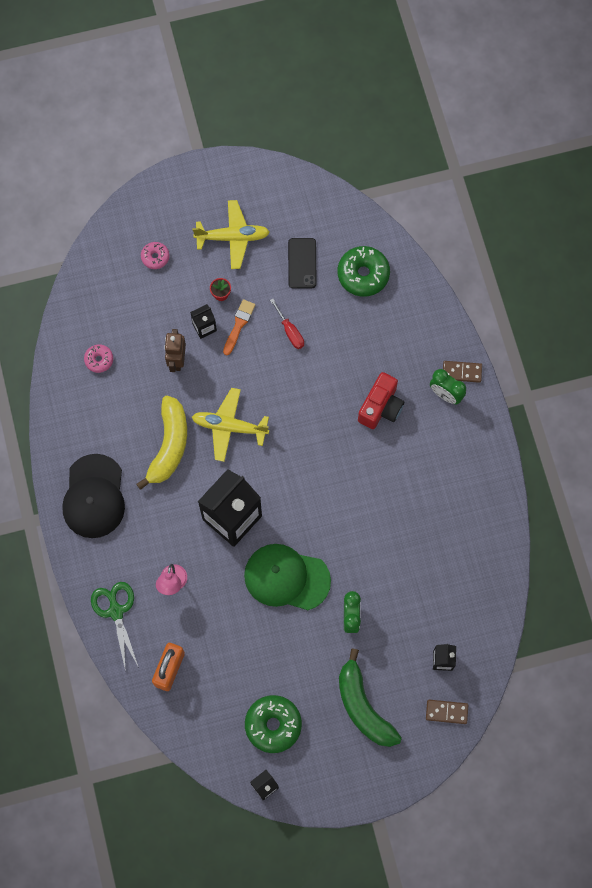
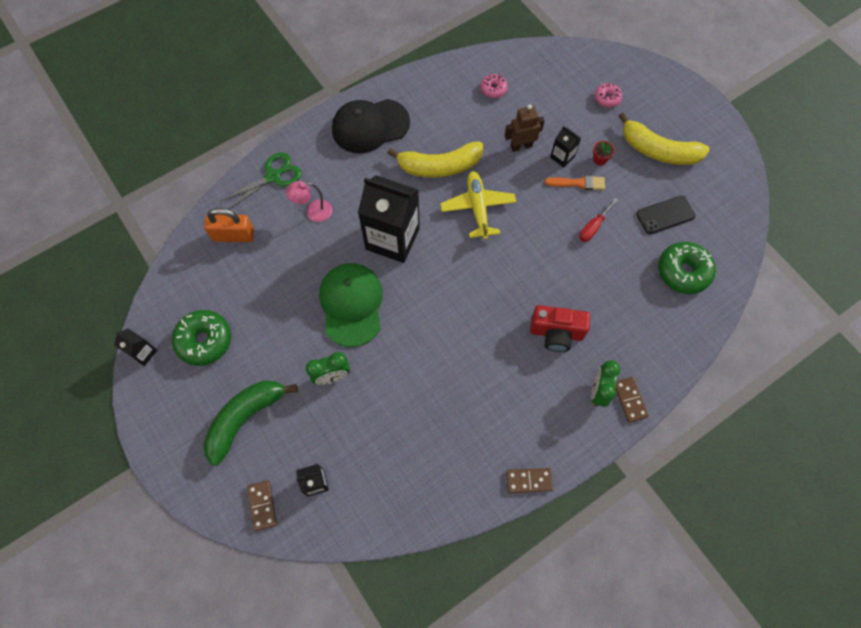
camera: 70 degrees right, 5 degrees down
(232, 237) = (658, 150): yellow plane -> yellow banana
(500, 482) = (529, 480): none -> brown domino

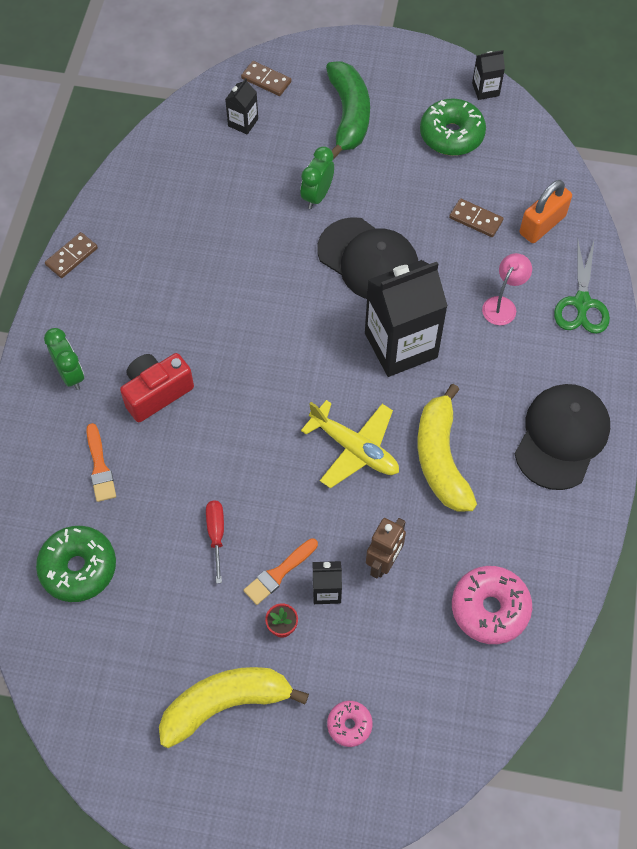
camera: 135 degrees right, 5 degrees down
(351, 304) = (368, 260): green cap -> black cap
(440, 166) = (441, 458): yellow banana -> yellow banana turned 45 degrees counterclockwise
(493, 89) = (490, 609): pink donut -> pink donut, size x1.83
(627, 317) = (100, 467): none -> orange brush
(630, 400) = (34, 391): brown domino -> brown domino (476, 219)
(665, 215) = (150, 621): black phone -> none

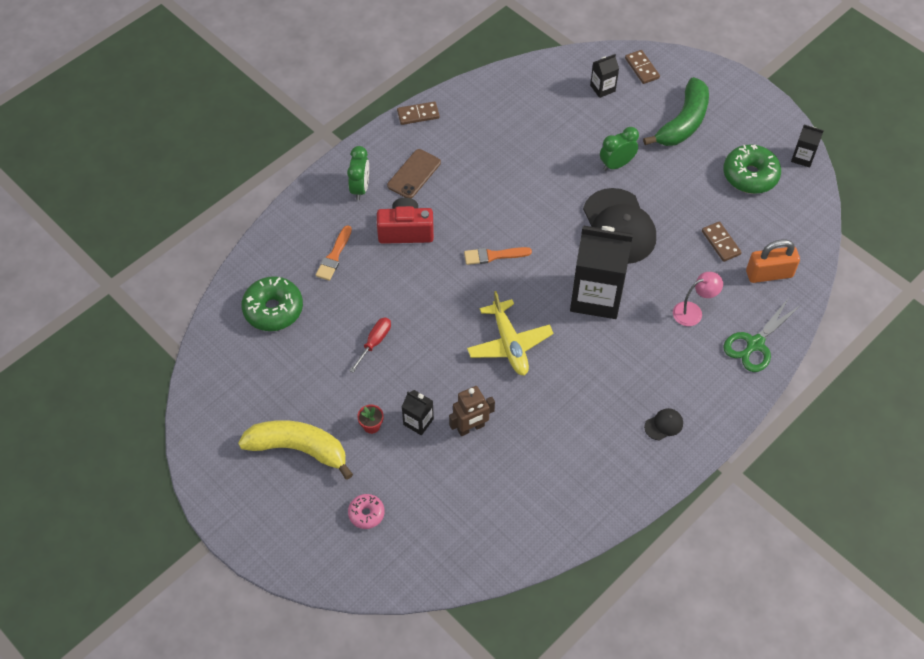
camera: 35 degrees right, 5 degrees down
(117, 325) = (414, 174): none -> brown phone
(279, 573) = (396, 391): orange brush -> orange brush (493, 256)
(441, 458) = (564, 386): yellow banana -> none
(490, 609) = (519, 503): pink donut -> none
(562, 437) = (664, 425): black cap -> black cap, size x0.40

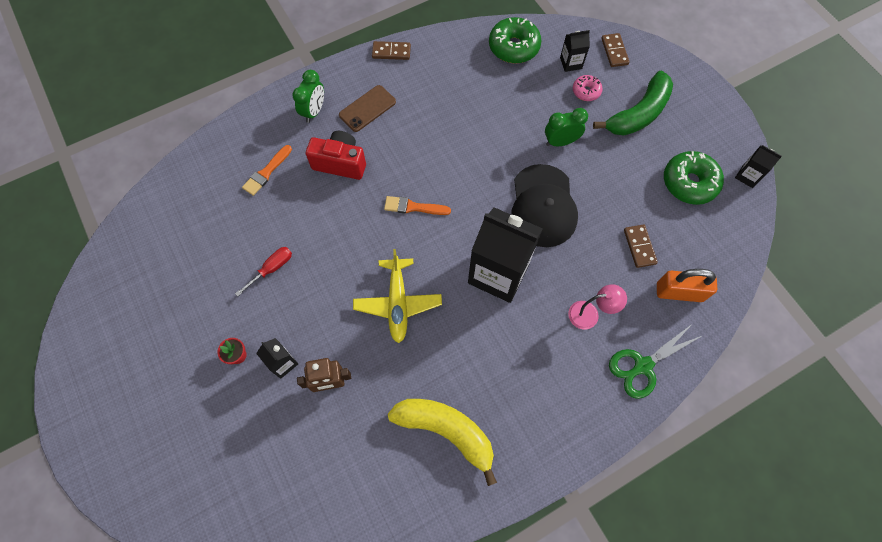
camera: 15 degrees right, 10 degrees up
(273, 309) = (192, 212): green donut -> green donut (513, 47)
(298, 449) = (161, 361): yellow banana -> yellow banana (446, 431)
(366, 514) = (198, 449): pink donut -> pink donut (586, 91)
(664, 425) = (522, 432): black cap -> none

